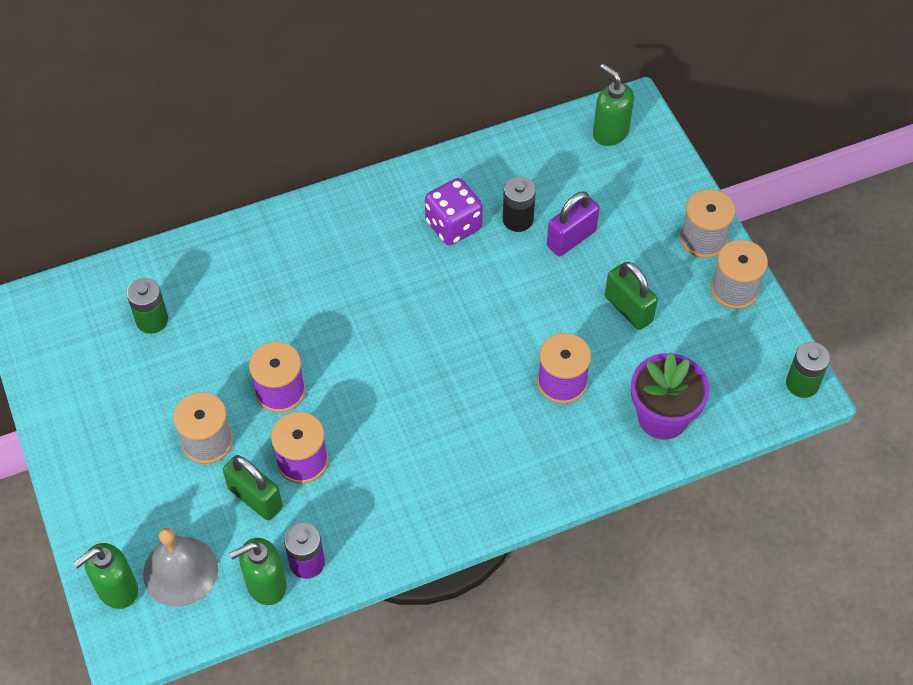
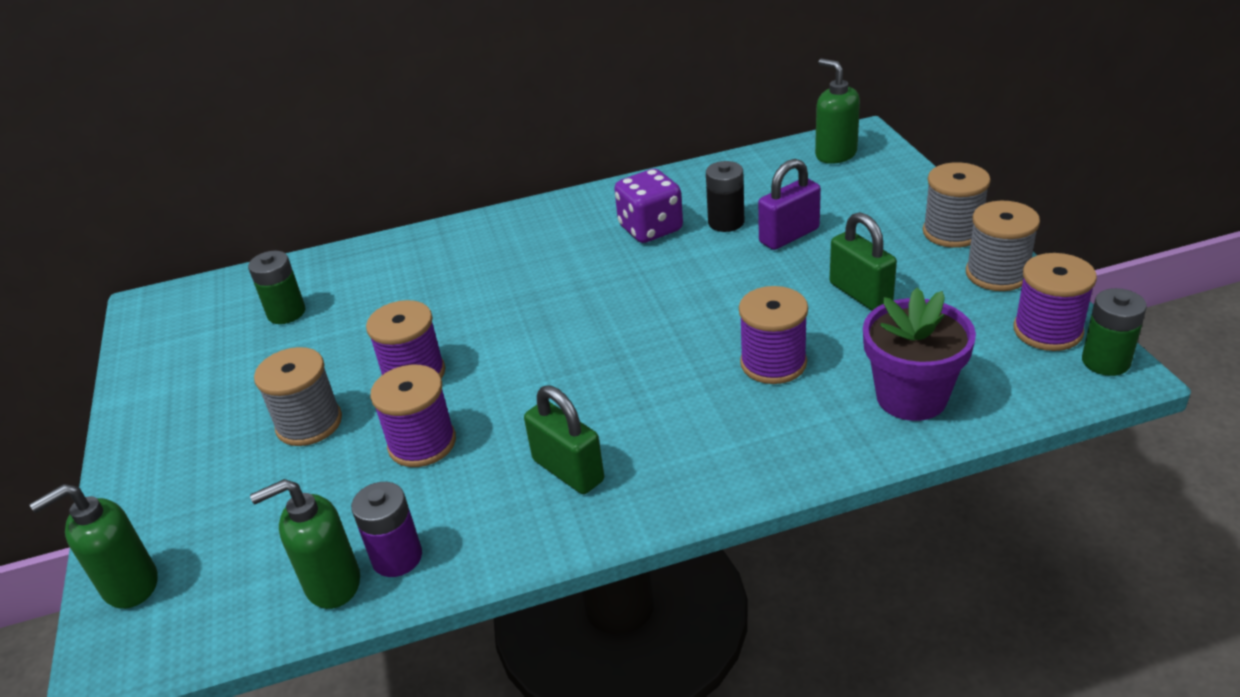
camera: 10 degrees right, 20 degrees down
(180, 571) = (222, 565): grey bell -> none
(255, 498) = (350, 483): green padlock -> green padlock (568, 470)
(765, 352) = (1047, 331): none -> purple spool

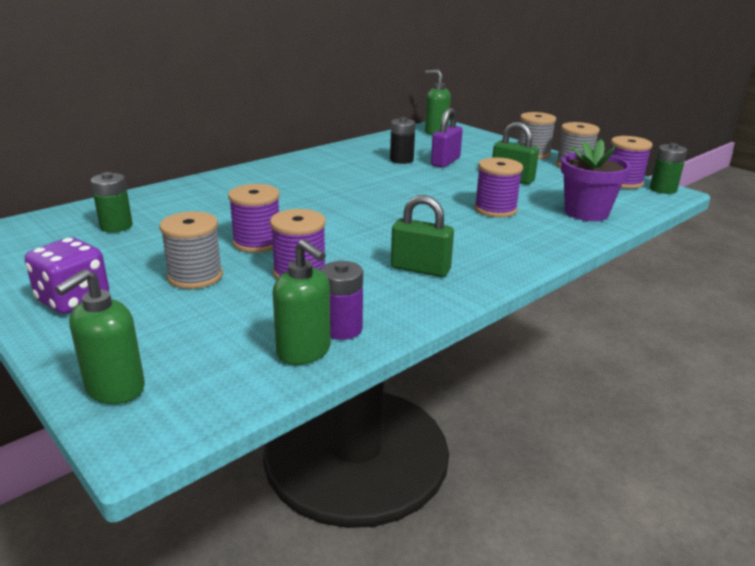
camera: 30 degrees left, 10 degrees down
(332, 584) = (304, 352): green soap dispenser -> green soap dispenser turned 90 degrees counterclockwise
(650, 229) = (356, 166): purple dice -> purple dice (73, 300)

